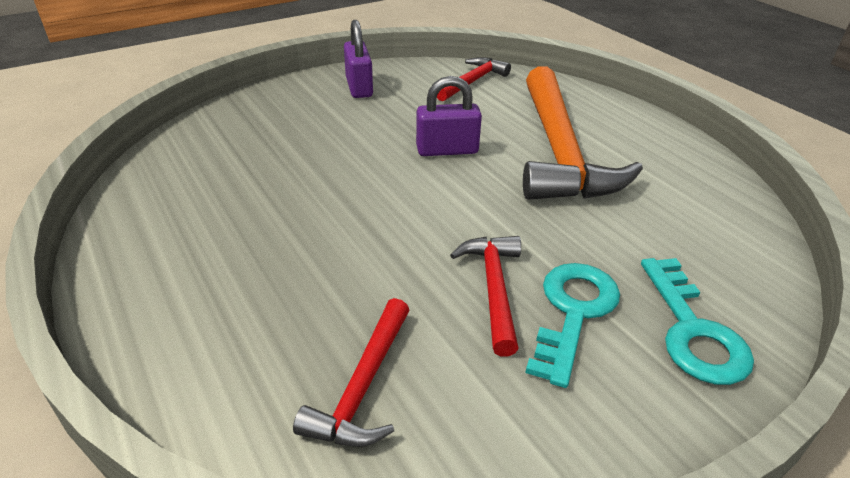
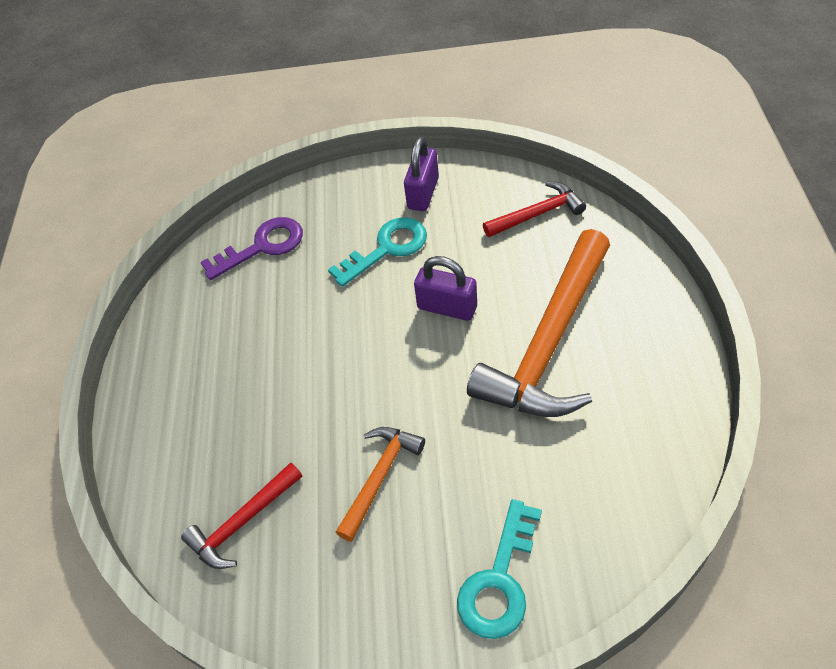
camera: 35 degrees right, 15 degrees up
(214, 150) = (262, 247): none -> purple key
(493, 289) = (379, 477): red hammer -> orange hammer
(573, 313) = (421, 524): turquoise key -> turquoise key (386, 249)

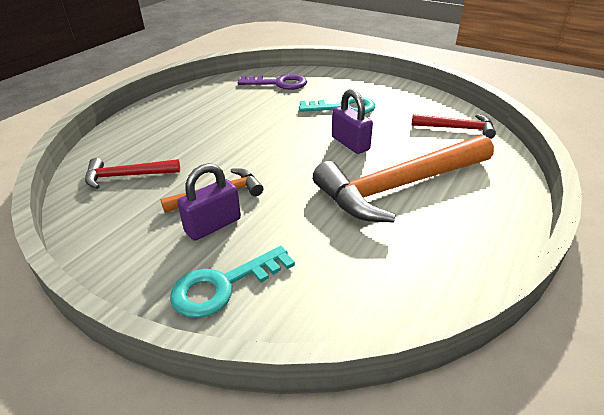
camera: 30 degrees right, 15 degrees down
(423, 193) = (391, 95): purple padlock -> purple padlock (213, 225)

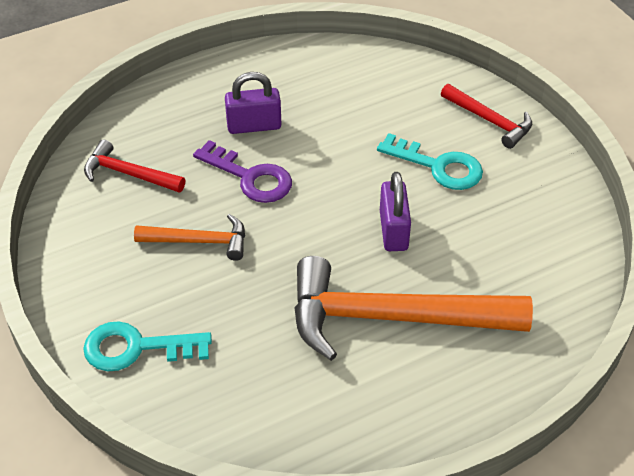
camera: 30 degrees right, 10 degrees up
(213, 225) = (169, 277): purple padlock -> purple padlock (254, 126)
(278, 83) = (393, 84): purple key -> purple key (250, 177)
(456, 128) = (550, 265): red hammer -> red hammer (489, 120)

